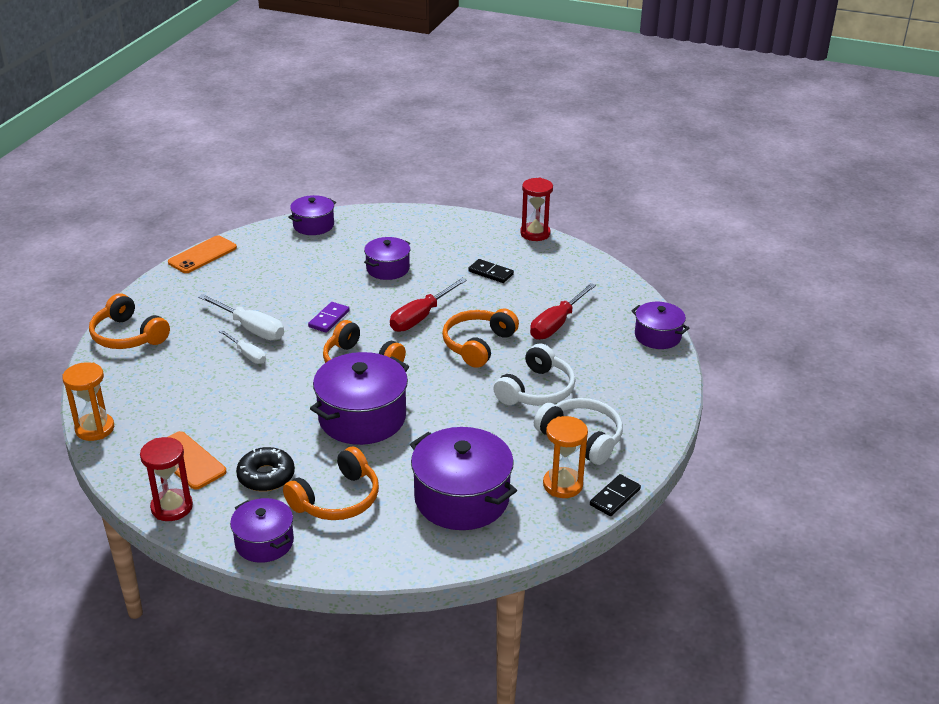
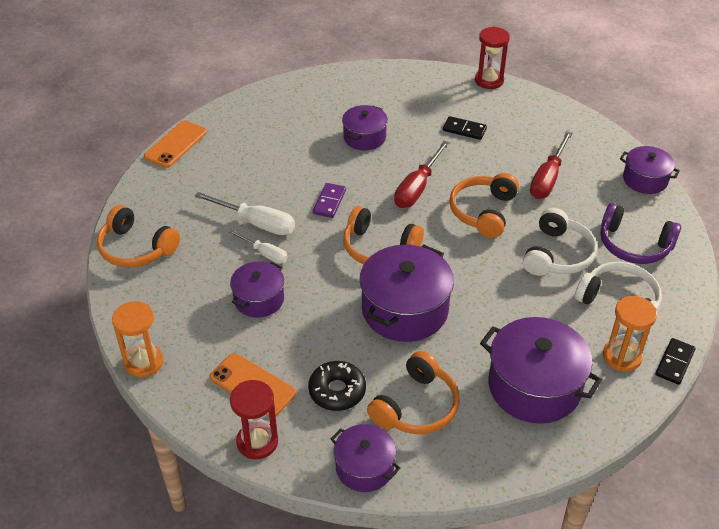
camera: 10 degrees left, 10 degrees up
(313, 225) = (273, 97): purple pot -> purple pot (259, 299)
(620, 391) = (634, 245): none -> purple headphones

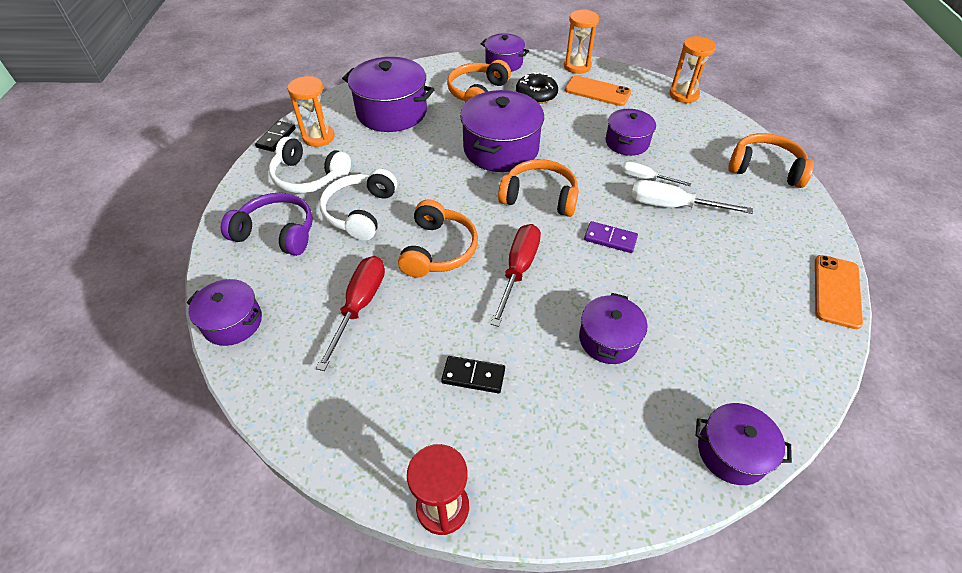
camera: 170 degrees right, 5 degrees up
(257, 442) = (577, 66): red hourglass -> orange hourglass
(317, 81) = (731, 452): none -> purple pot
(329, 202) = (610, 239): purple domino -> purple domino turned 75 degrees counterclockwise

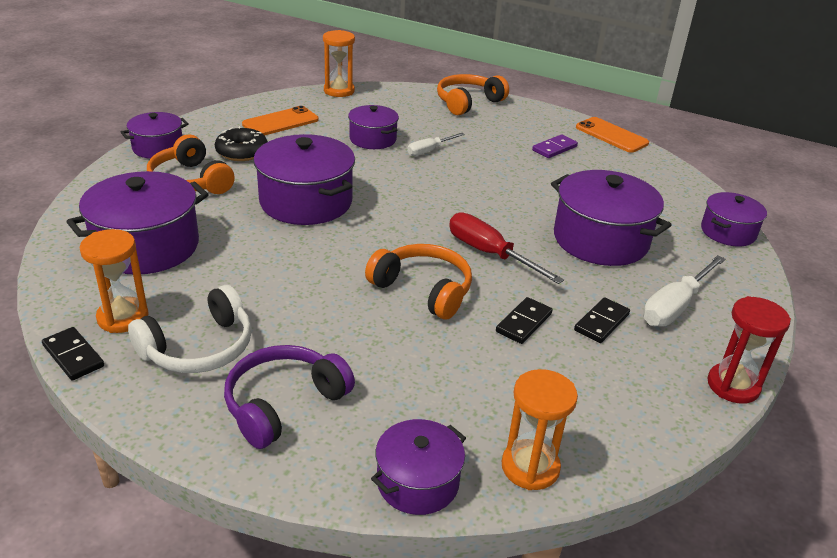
camera: 65 degrees left, 15 degrees down
(359, 306) = (464, 368): red screwdriver -> none
(360, 212) = (312, 324): white headphones -> none
(437, 323) = (524, 323): none -> black domino
(539, 197) = (401, 207): orange headphones -> none
(577, 66) = (225, 115): orange hourglass -> orange hourglass (530, 467)
(608, 339) = (600, 240): purple pot -> purple pot, size x1.70
(610, 239) = (489, 195): purple domino -> purple domino (554, 148)
(672, 206) = (474, 154): white screwdriver -> white screwdriver (675, 306)

